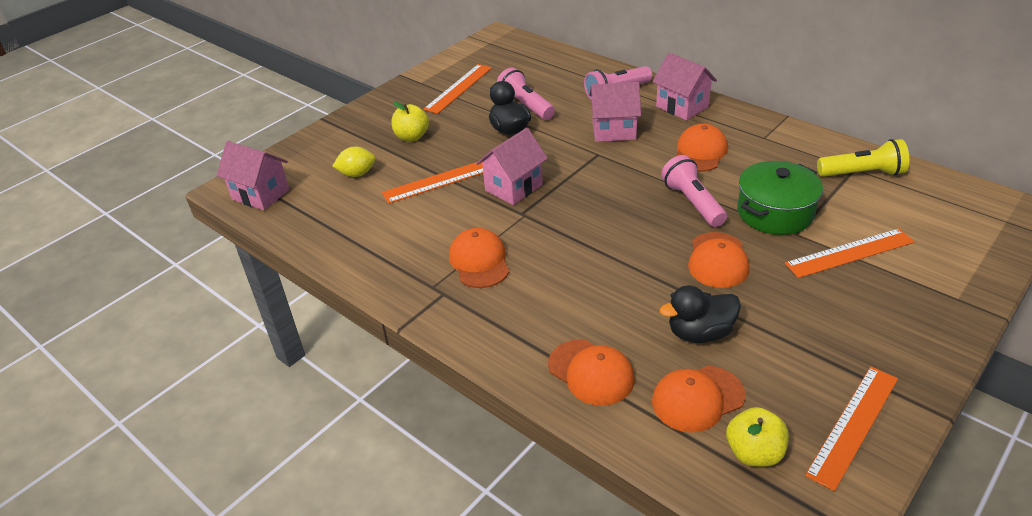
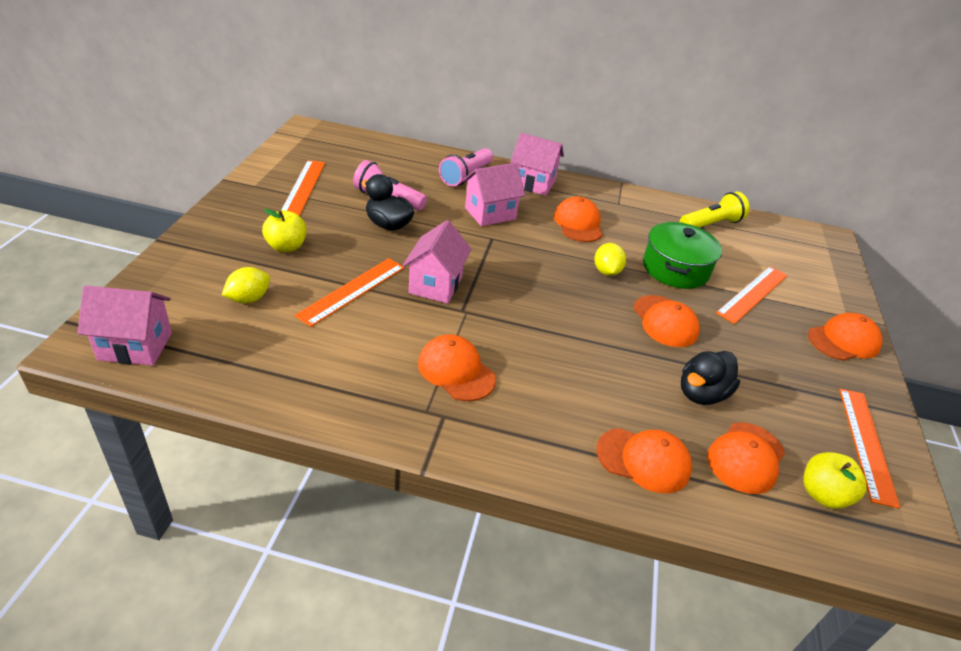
camera: 35 degrees left, 0 degrees up
(692, 203) = (606, 271): pink flashlight -> yellow lemon
(926, 322) = (843, 341): none -> orange cap

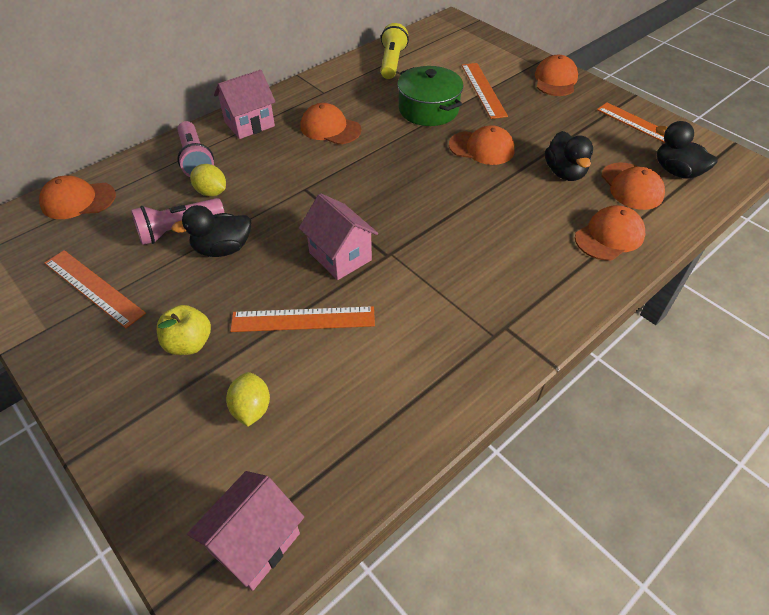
camera: 50 degrees left, 10 degrees up
(352, 291) = (303, 319): orange ruler -> orange ruler turned 75 degrees counterclockwise
(456, 371) = (459, 294): orange cap -> orange cap (78, 200)
(490, 213) = (268, 172): pink house -> none
(606, 271) = (403, 146): yellow lemon -> yellow lemon (211, 192)
(823, 494) = (676, 171): yellow apple -> black duck

